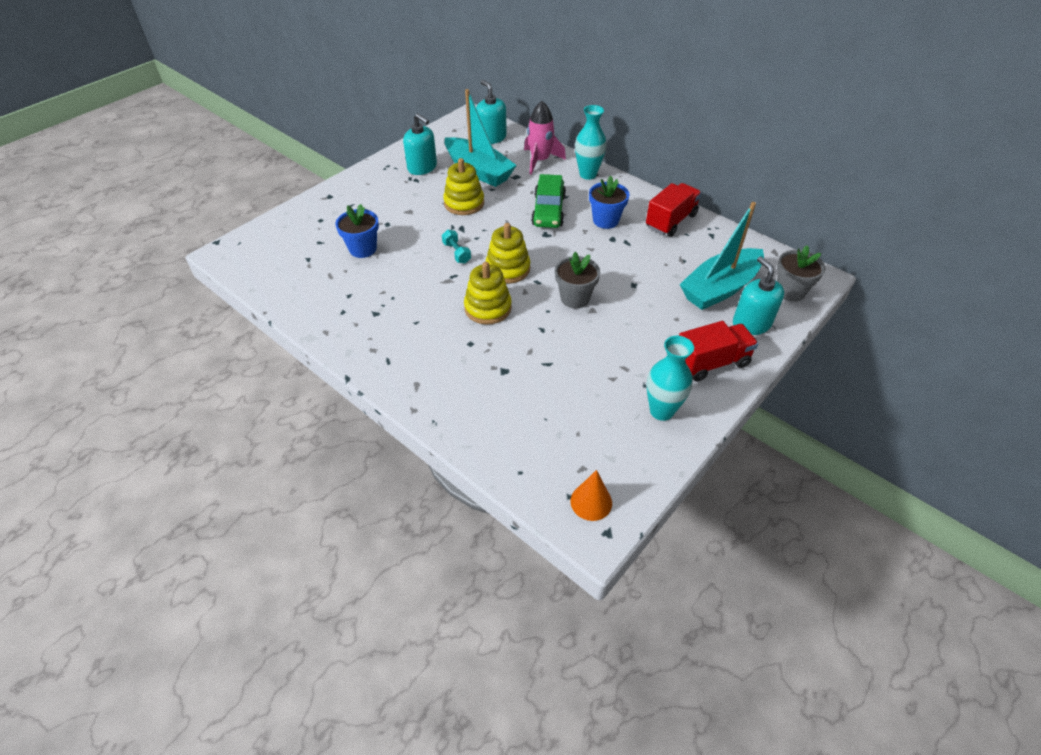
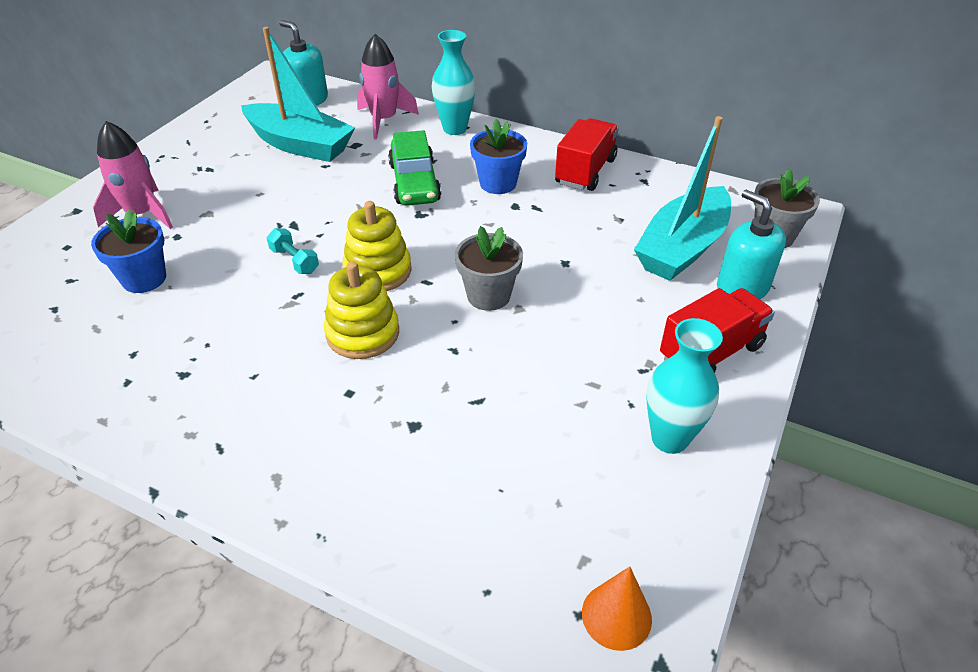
camera: 15 degrees left, 5 degrees down
(368, 205) = (142, 214): none -> pink rocket
(422, 167) = (215, 151): turquoise soap dispenser -> none
(464, 203) = (289, 190): yellow stacking toy -> none

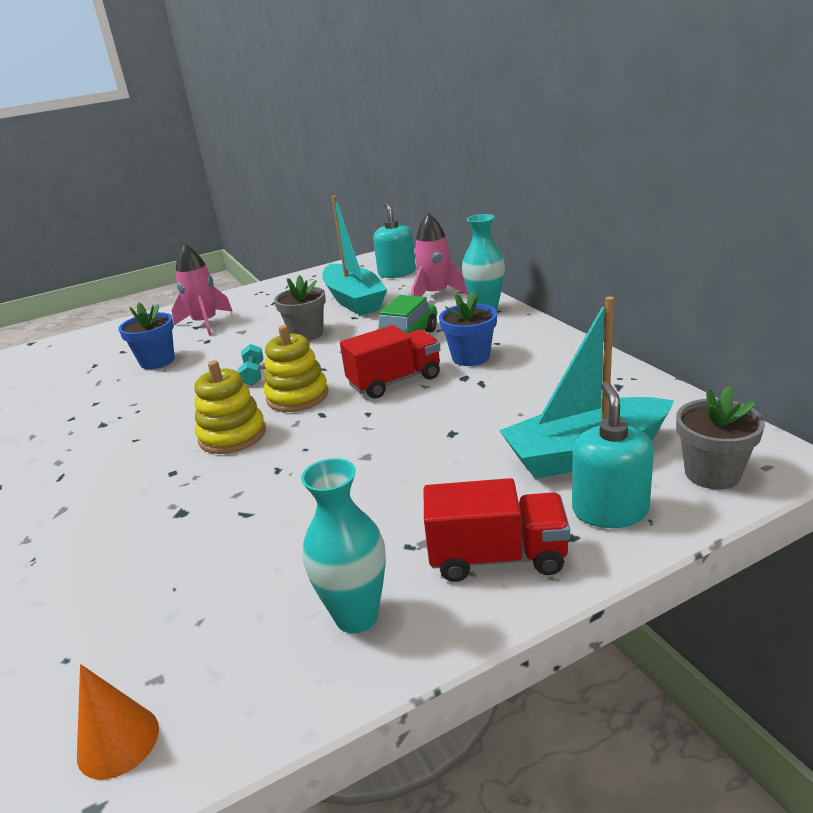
camera: 40 degrees right, 15 degrees down
(488, 295) = (354, 439): grey flower pot -> grey flower pot (306, 334)
(585, 171) = (565, 365): red truck -> red truck (395, 381)

